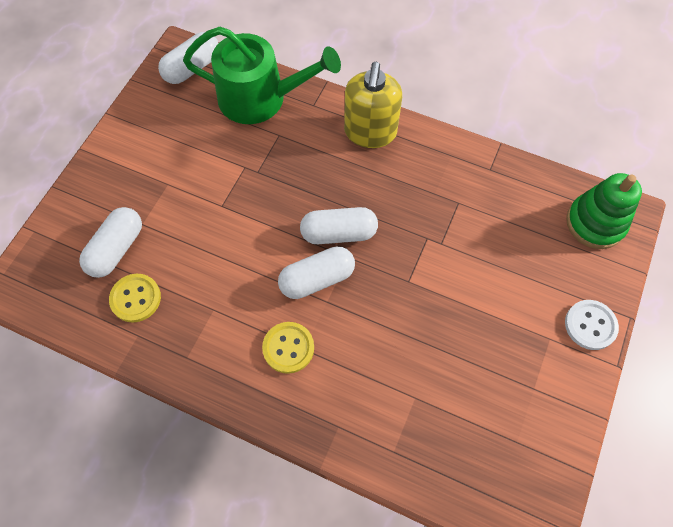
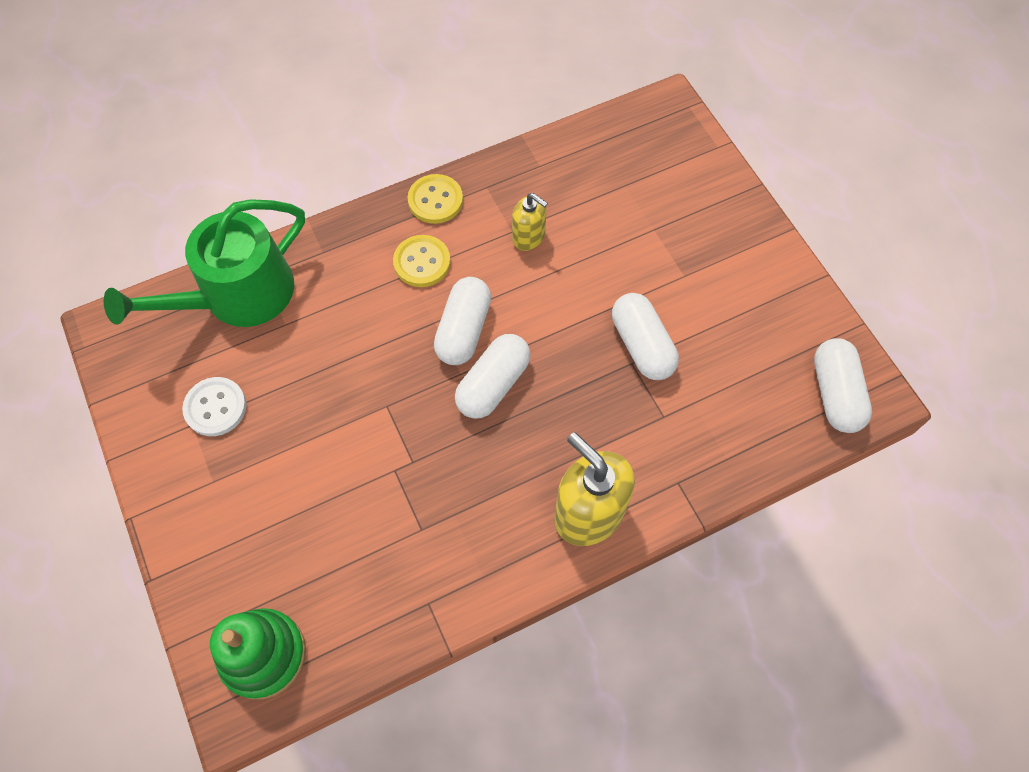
camera: 130 degrees right, 0 degrees up
(116, 249) = (642, 195): white capsule -> white capsule (642, 345)
(135, 298) = (577, 182): yellow button -> yellow button (435, 200)
(210, 295) = (529, 237): none -> yellow soap dispenser
(260, 98) = (732, 433): green watering can -> green watering can (238, 295)
(590, 325) = (184, 531): white button -> white button (215, 407)

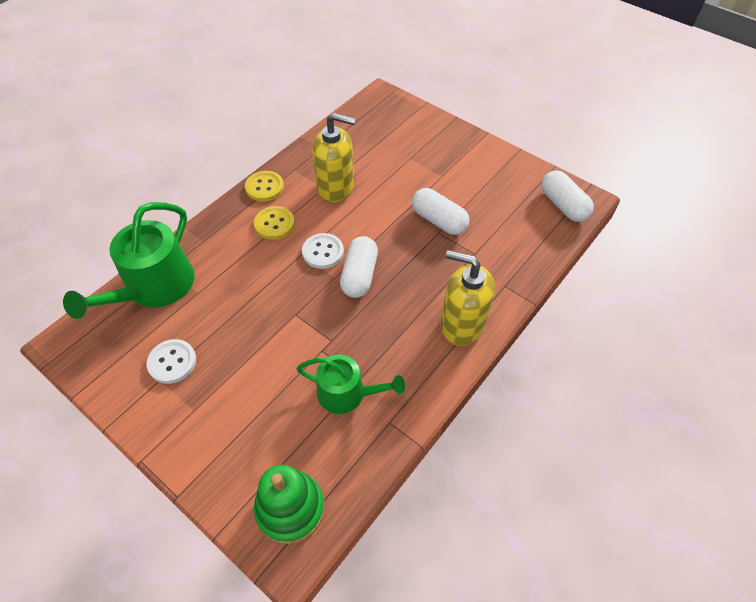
camera: 25 degrees left, 10 degrees down
(396, 542) = (347, 393): none -> green watering can
(463, 330) = (323, 252): white capsule -> white button
(529, 237) = (336, 187): yellow soap dispenser -> yellow soap dispenser, size x1.79

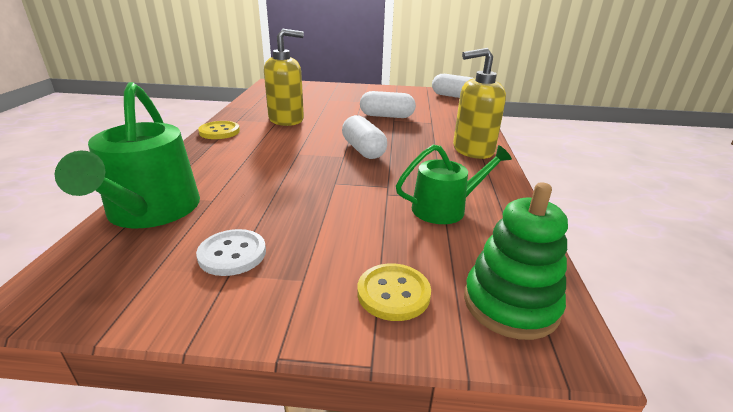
camera: 35 degrees left, 25 degrees down
(274, 224) = (252, 145): yellow button -> yellow button (393, 293)
(323, 252) = (316, 147): white button -> none

